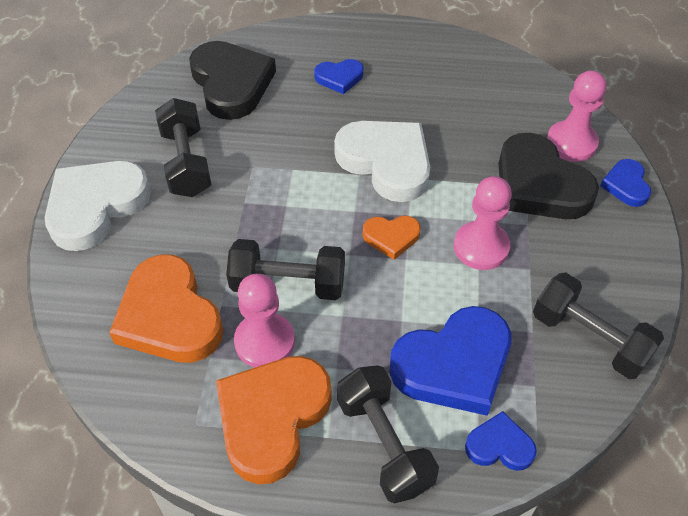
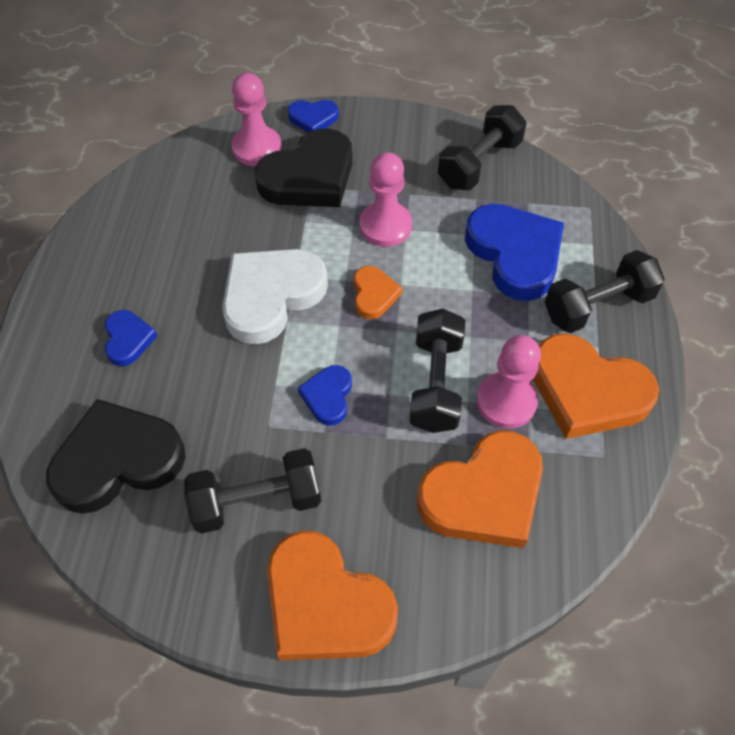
camera: 90 degrees left, 5 degrees up
(96, 206) = (325, 604): white heart -> orange heart
(499, 446) = (585, 230): blue heart -> blue heart (328, 396)

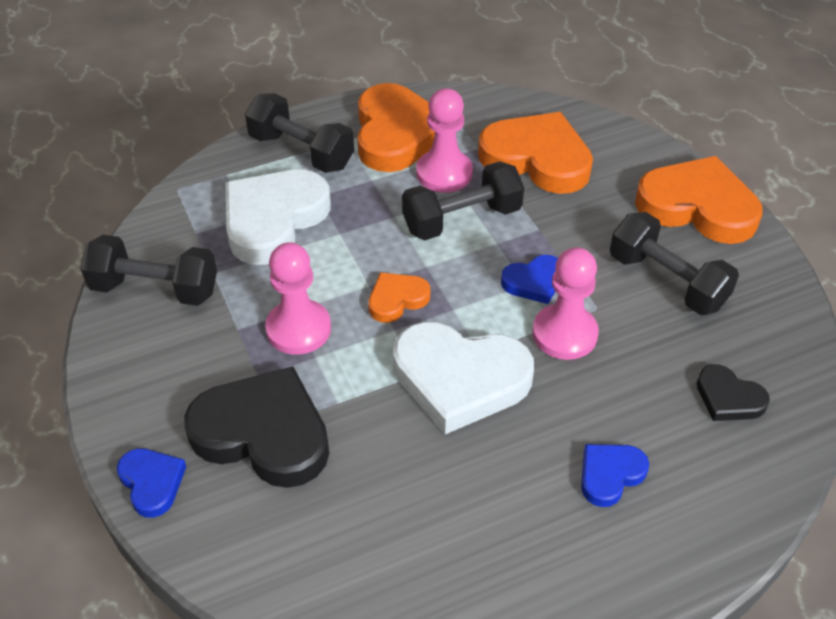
camera: 120 degrees left, 10 degrees down
(118, 460) = (728, 398): black heart -> black heart, size x0.50
(257, 148) = (243, 518): pink pawn -> pink pawn (564, 334)
(325, 604) = (697, 206): orange heart -> orange heart turned 75 degrees counterclockwise
(515, 254) = (274, 220): blue heart -> white heart

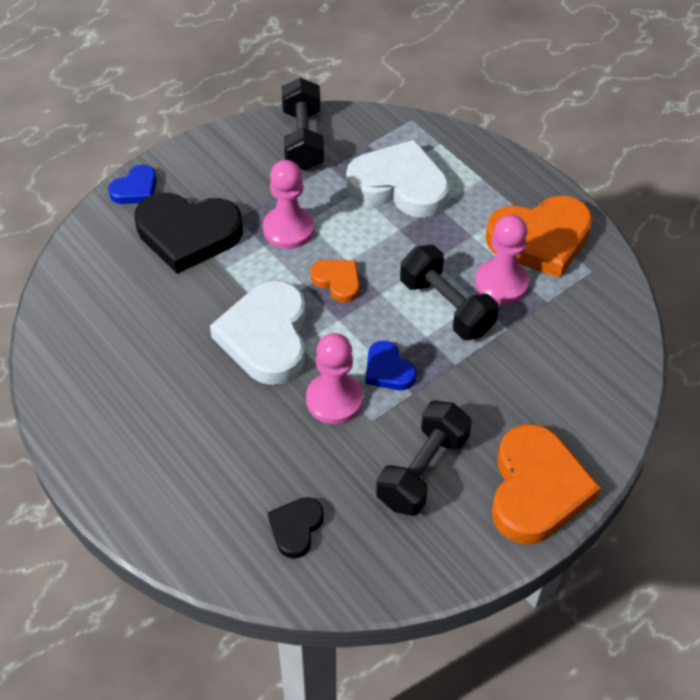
camera: 75 degrees right, 5 degrees up
(263, 433) = (188, 234): black heart -> black heart turned 90 degrees clockwise
(301, 151) = (488, 182): black dumbbell -> none
(537, 159) = (552, 349): orange heart -> none
(610, 475) = (196, 448): blue heart -> none

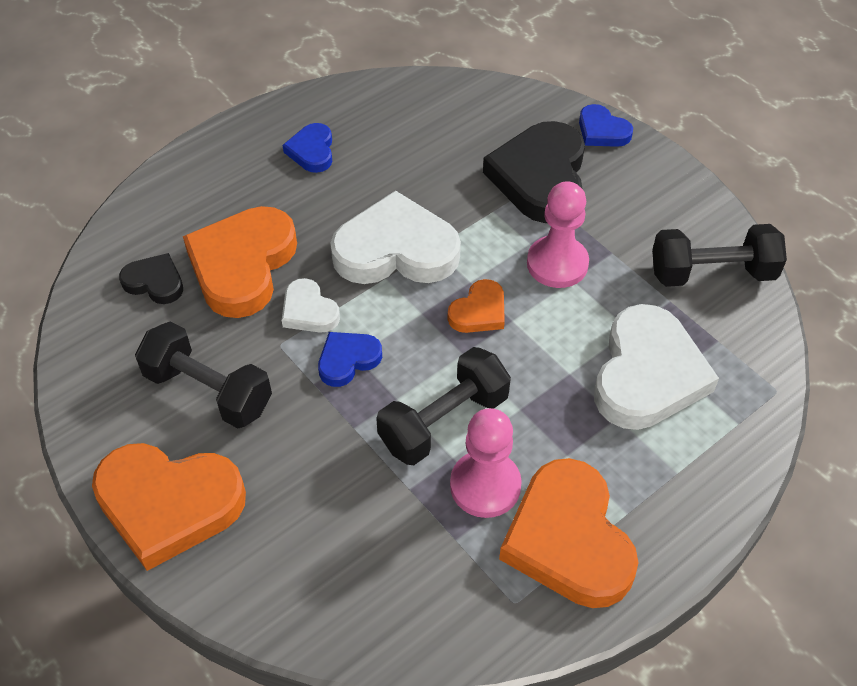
camera: 90 degrees right, 0 degrees up
(130, 405) = (312, 151): none -> blue heart
(278, 455) = (242, 265): none -> orange heart
(334, 400) = (309, 311): pink pawn -> white heart

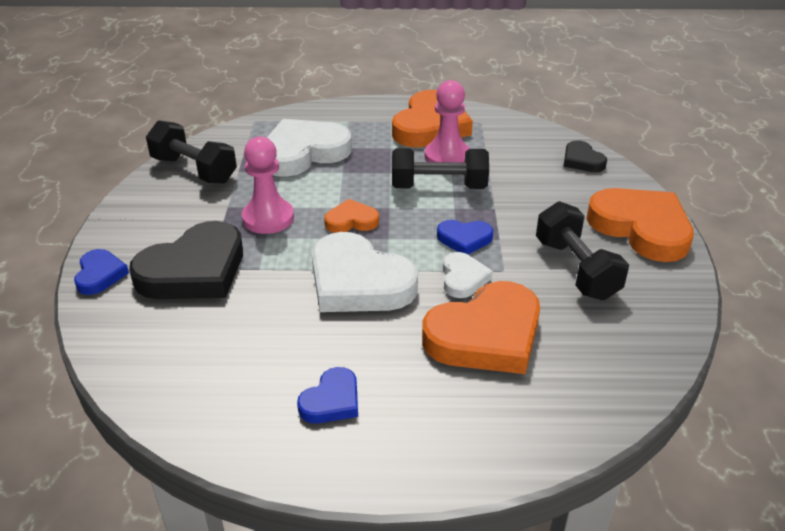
camera: 140 degrees left, 15 degrees down
(155, 282) = (571, 363): black heart -> black heart (582, 160)

